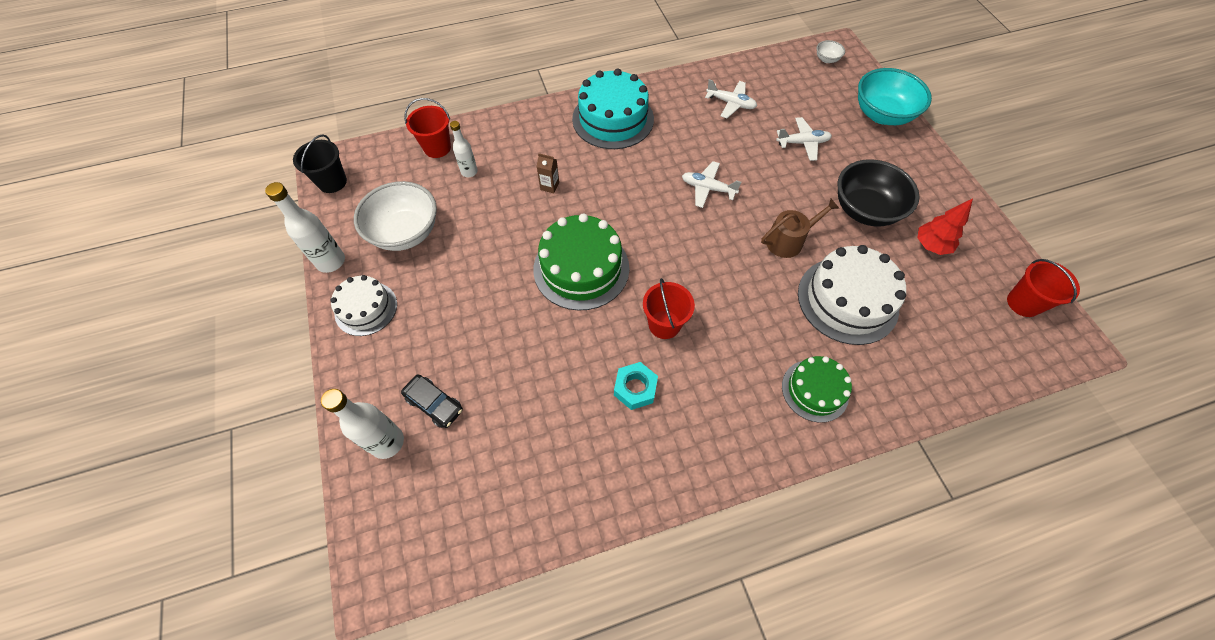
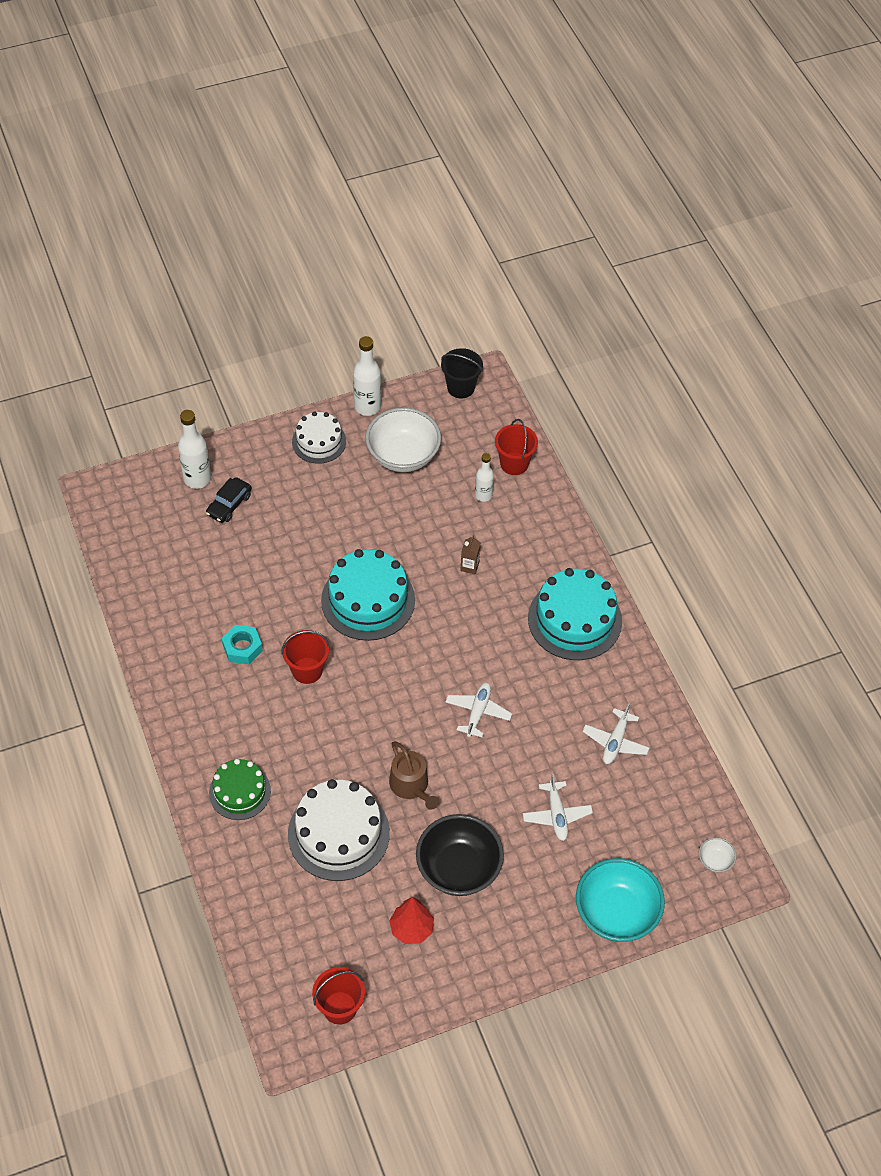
camera: 85 degrees right, 5 degrees down
(581, 268) = (368, 600): green cake -> turquoise cake

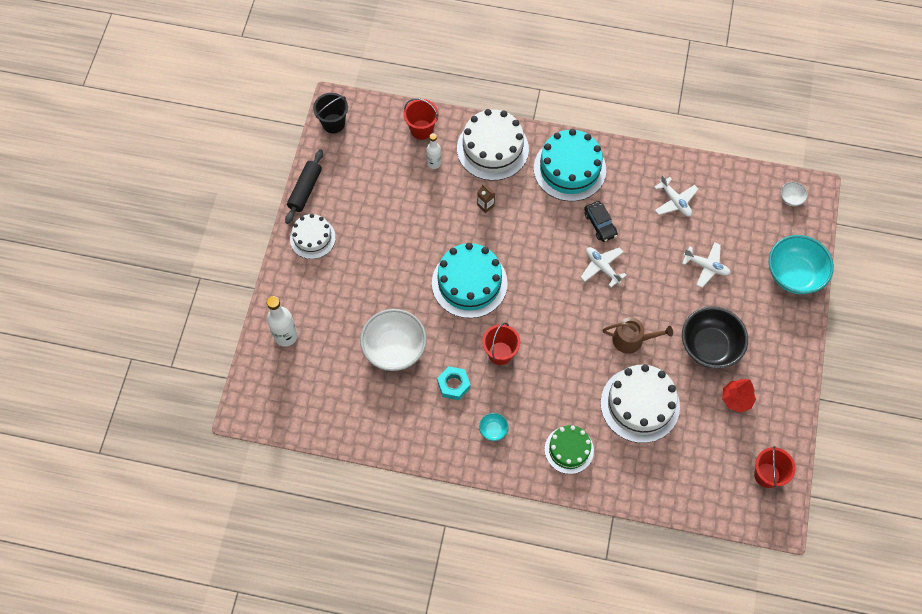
camera: 55 degrees left, 10 degrees up
(216, 710) = (493, 430): none -> turquoise bowl
(229, 504) = (324, 327): black car -> black car (600, 224)
(367, 406) = (305, 190): white bottle -> black rolling pin
(403, 455) = (364, 192): white bowl -> white bowl (394, 349)
(542, 537) = (492, 149): none -> white cake

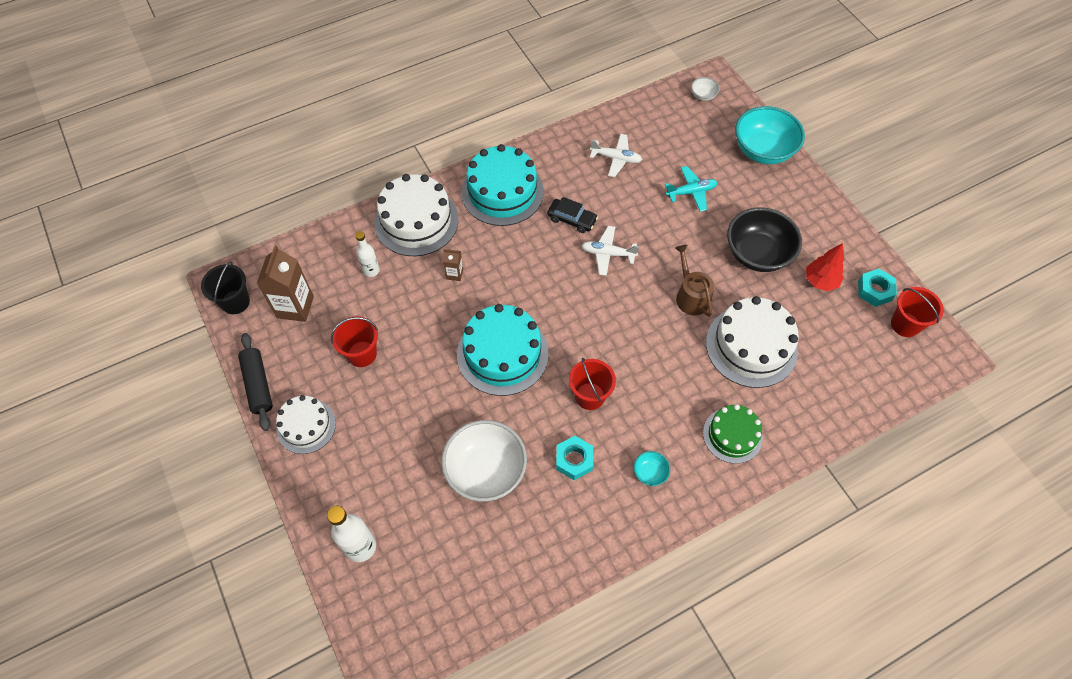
camera: 40 degrees left, 5 degrees down
(366, 154) = (295, 307): none -> brown carton
(421, 129) = (332, 249): red bucket -> red bucket (362, 354)
(632, 339) = (691, 296): brown watering can -> brown watering can turned 75 degrees counterclockwise
(706, 266) = (691, 192): white plane -> turquoise plane
(770, 436) = (874, 290): none -> turquoise nut

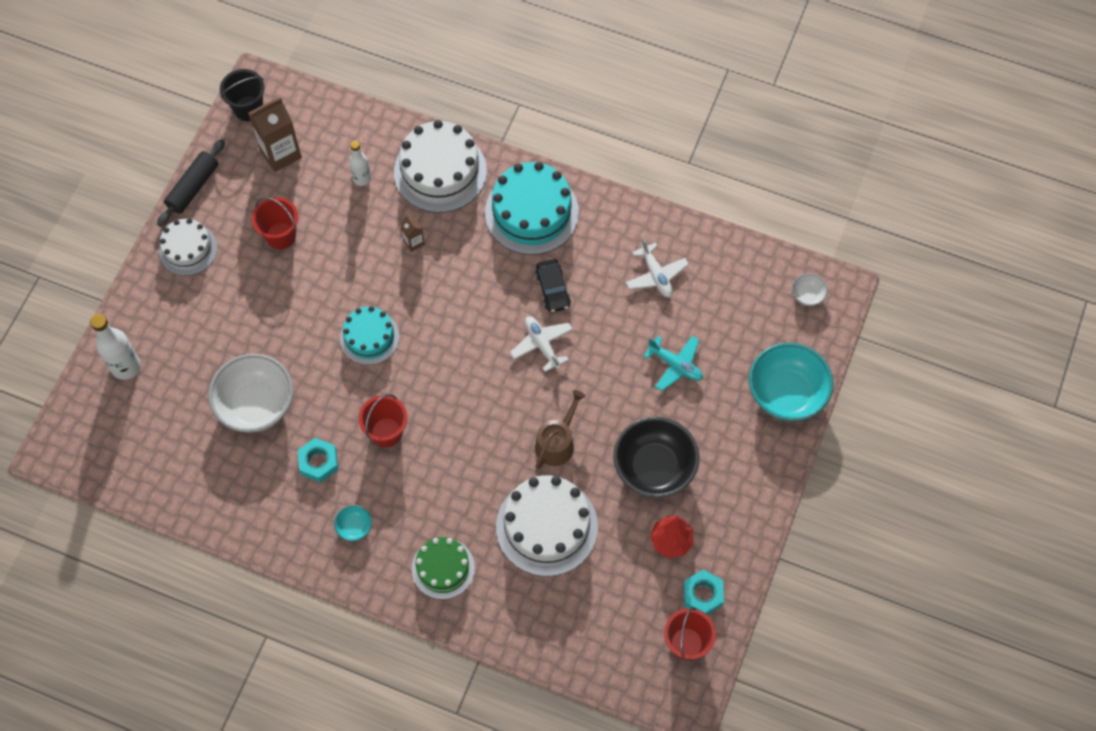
camera: 50 degrees right, 5 degrees up
(502, 354) = (369, 337): turquoise cake -> turquoise cake, size x0.61

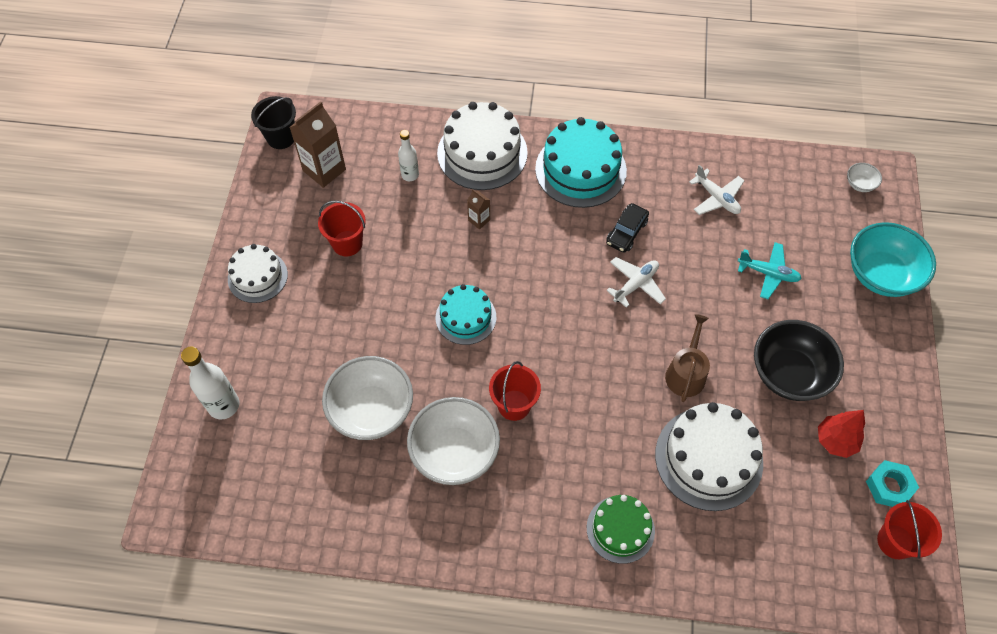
camera: 15 degrees left, 5 degrees down
(193, 187) = (247, 218): black rolling pin -> none
(318, 462) = (454, 452): turquoise nut -> white bowl
(354, 527) = (514, 510): turquoise bowl -> none
(542, 345) = (635, 284): white plane -> white plane turned 90 degrees clockwise
(553, 289) = (626, 232): black car -> black car turned 60 degrees clockwise

